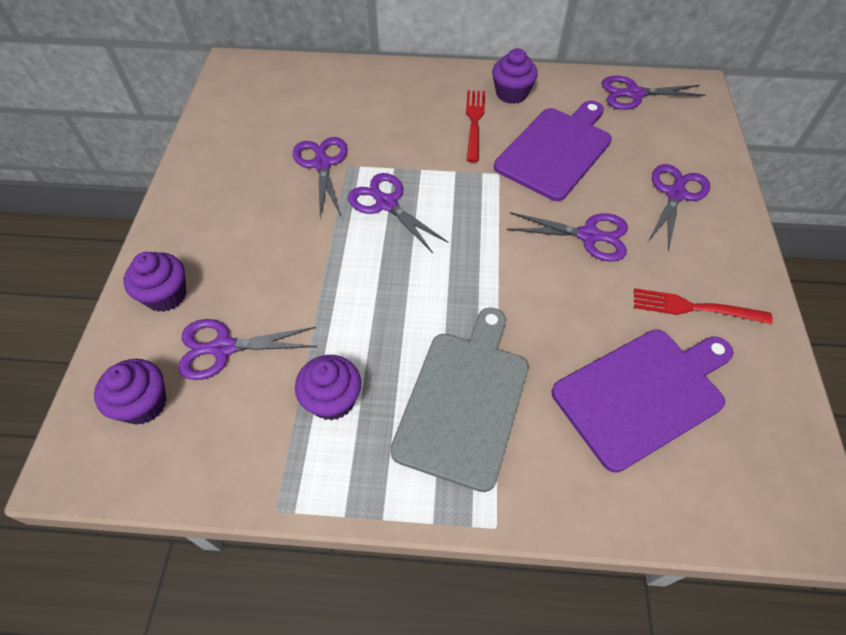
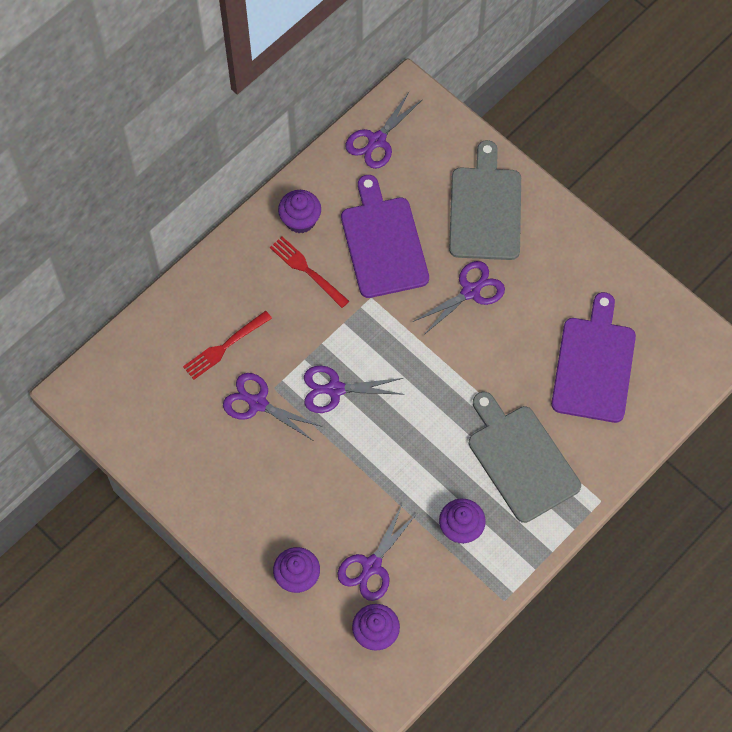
camera: 50 degrees left, 10 degrees up
(675, 194) = (485, 209): purple scissors -> grey cutting board
(694, 308) = (569, 285): red fork -> red fork (225, 346)

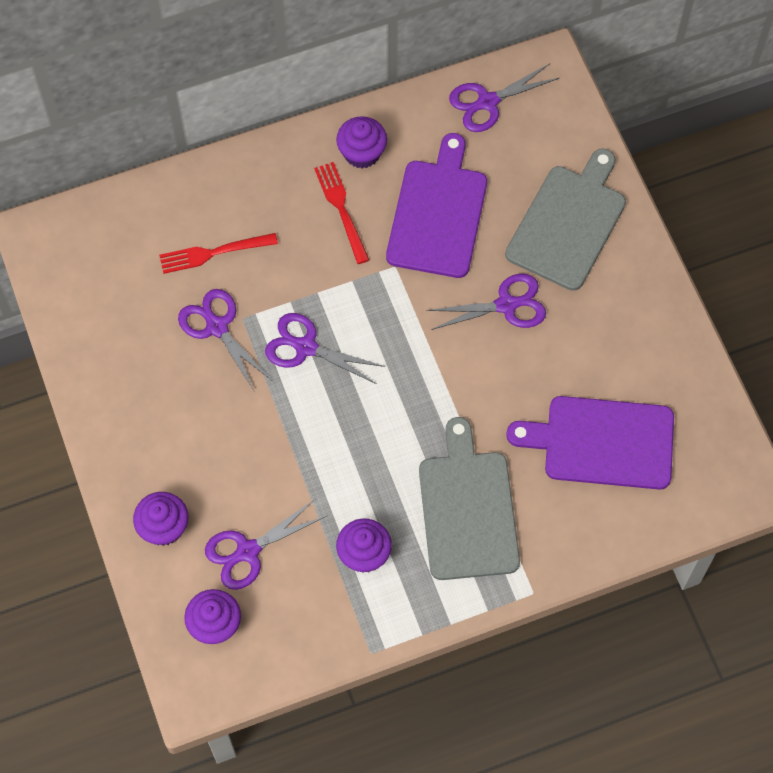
camera: 25 degrees right, 0 degrees up
(594, 365) = (602, 442): purple cutting board -> purple cutting board turned 120 degrees counterclockwise

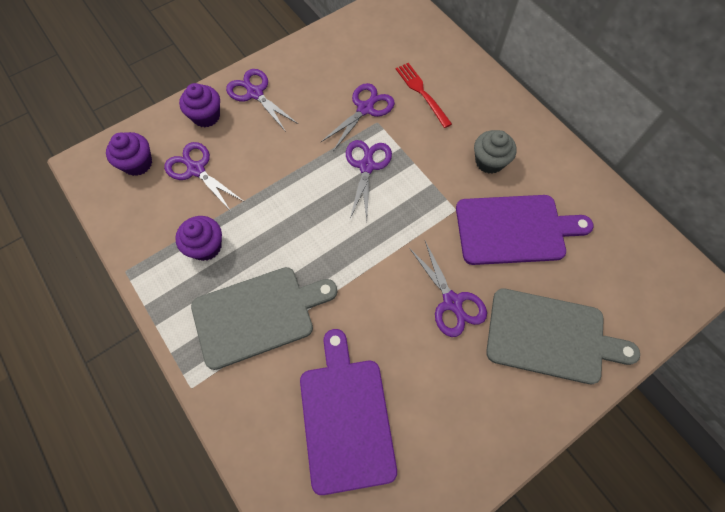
camera: 75 degrees right, 0 degrees up
(341, 209) = (489, 161): red fork -> grey cupcake
(362, 153) = (543, 163): purple cupcake -> none
(488, 102) = (634, 242): purple scissors -> purple scissors (255, 93)

